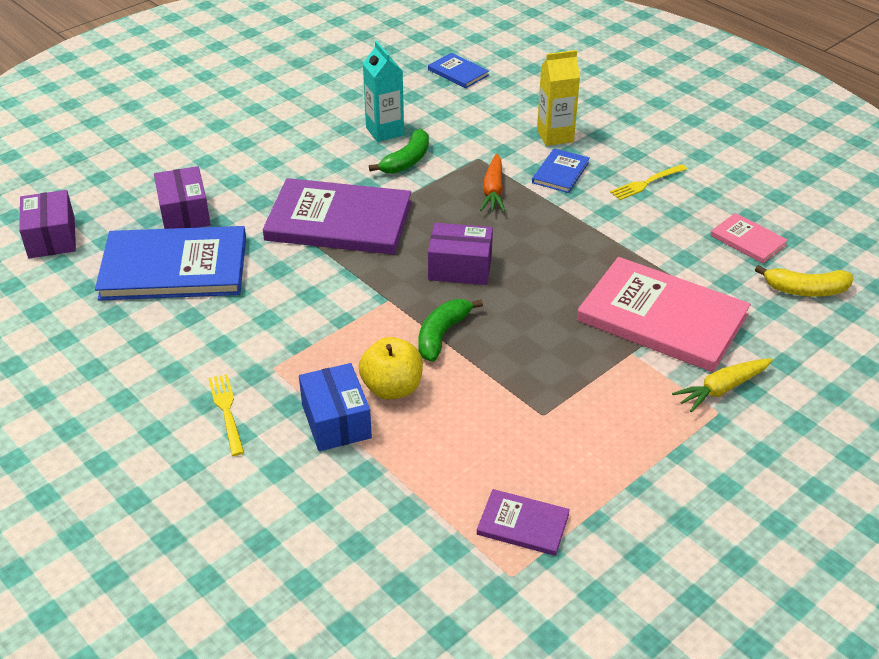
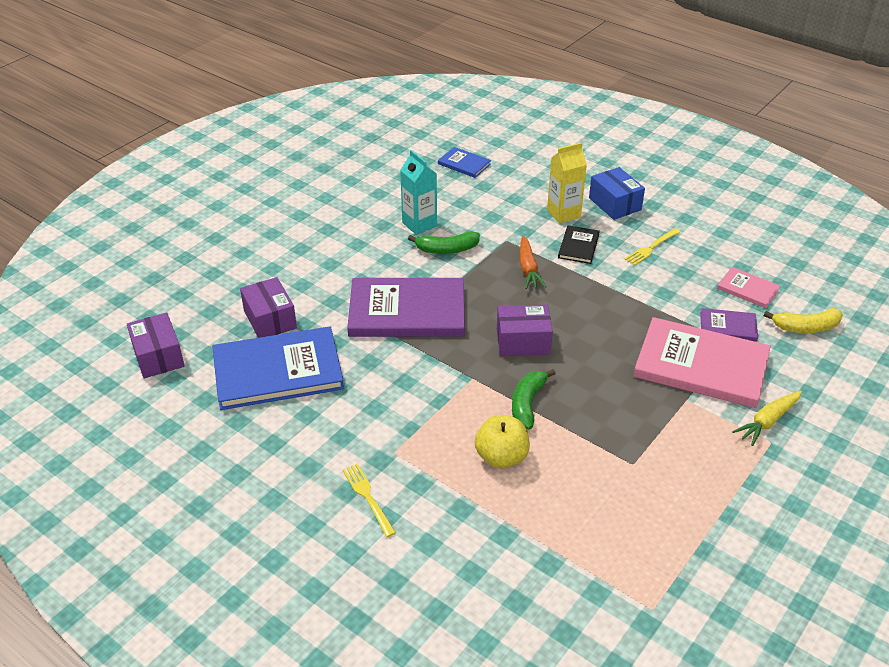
camera: 10 degrees left, 0 degrees up
(336, 421) = (464, 493): blue box -> blue box (614, 204)
(407, 161) = (447, 249): green banana -> green banana turned 60 degrees clockwise
(523, 524) = (647, 562): purple book -> purple book (728, 326)
(560, 172) = (578, 246): blue book -> black book

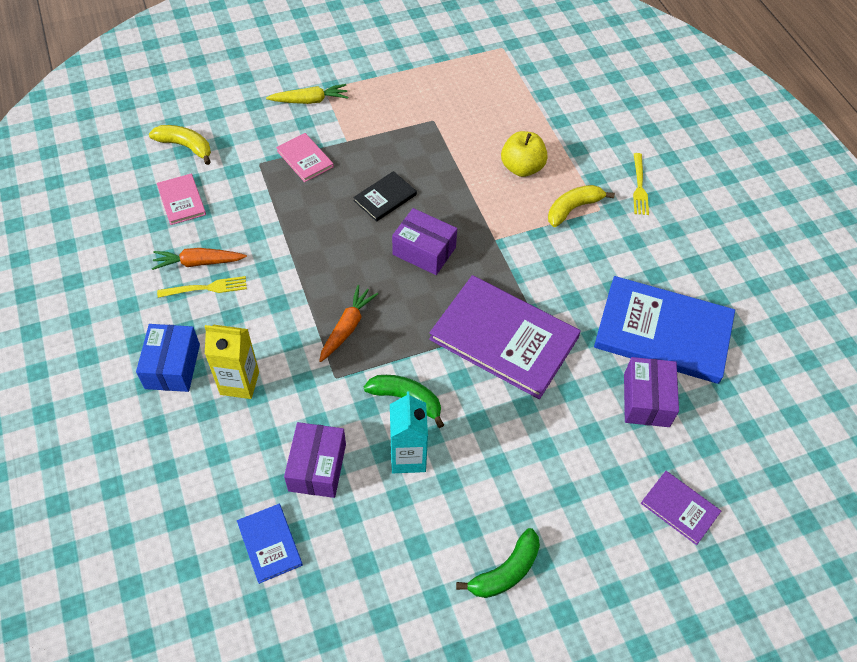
camera: 150 degrees left, 15 degrees up
(158, 356) = (776, 410): purple box -> purple box (317, 467)
(421, 440) = (573, 208): none -> yellow banana
(527, 404) = (469, 196): green banana -> green banana (505, 571)
(578, 246) = (271, 329): black book -> black book (385, 198)
(677, 259) = (198, 262): none -> orange carrot
(701, 366) = (305, 159): pink book -> pink book, size x0.47
(728, 326) = (243, 177): purple book -> purple book (680, 508)

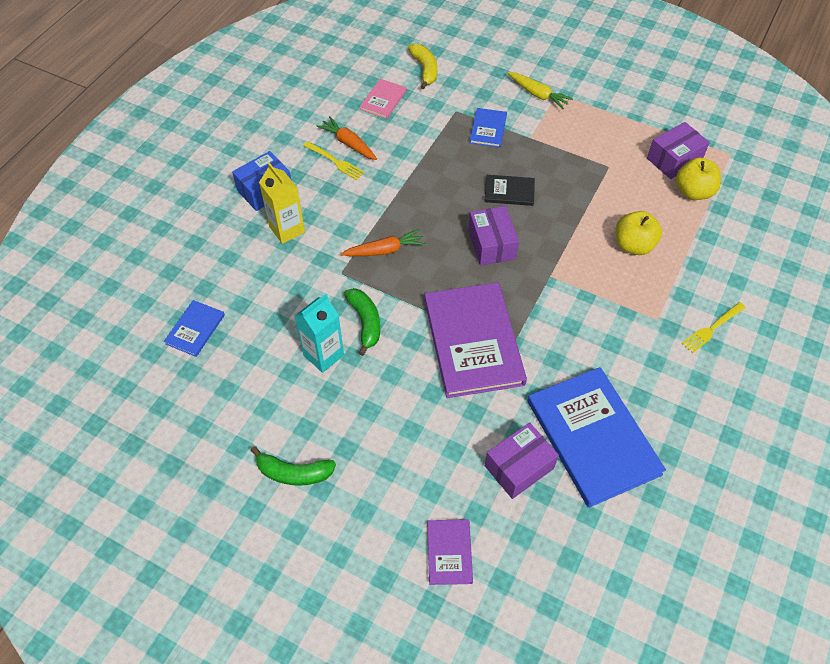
camera: 50 degrees right, 0 degrees up
(305, 159) = (488, 129): pink book -> blue book
(317, 467) = (268, 313): purple box -> purple box (674, 160)
(512, 95) = (693, 192): none -> yellow apple
(573, 208) = (636, 302): yellow banana -> none

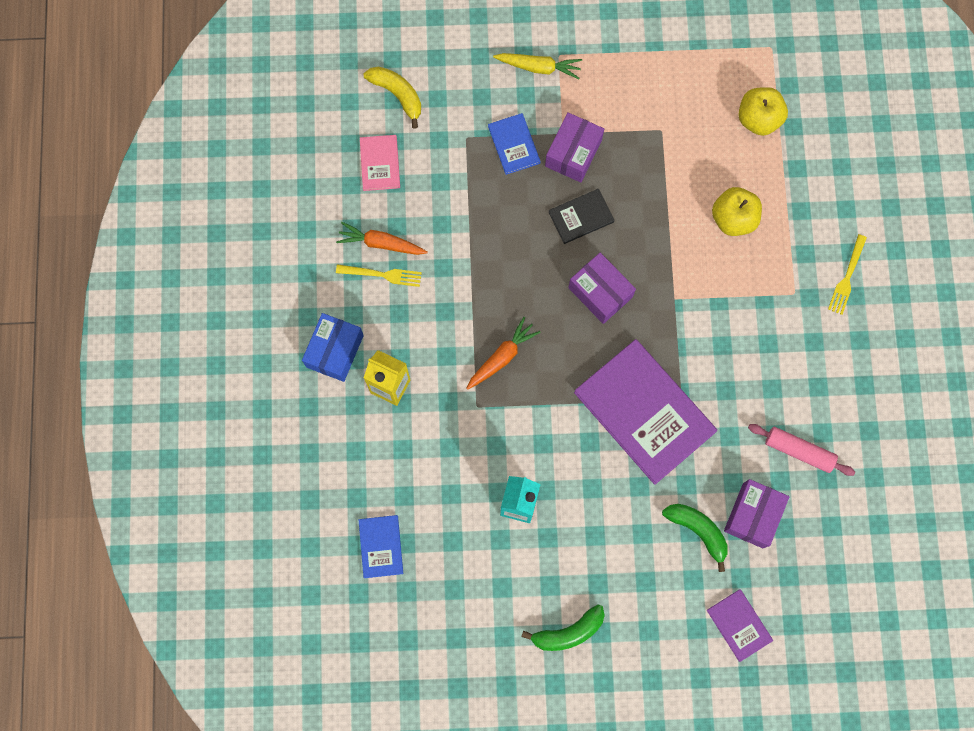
camera: 30 degrees left, 20 degrees up
(365, 322) = (534, 448): green banana -> green banana (698, 531)
(593, 437) = (799, 451): blue book -> pink rolling pin
(674, 160) = (720, 86): purple box -> purple box (573, 153)

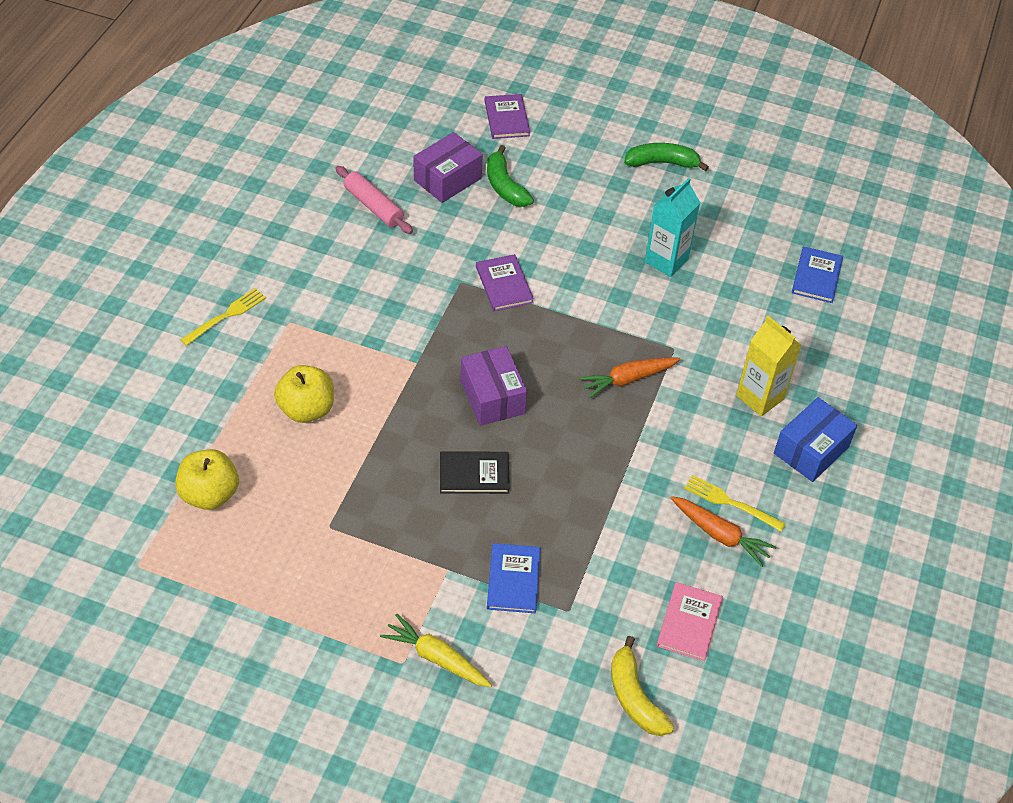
camera: 160 degrees left, 25 degrees down
(573, 153) = (447, 543): purple box -> none
(644, 412) = (504, 284): purple book -> purple book, size x0.47

